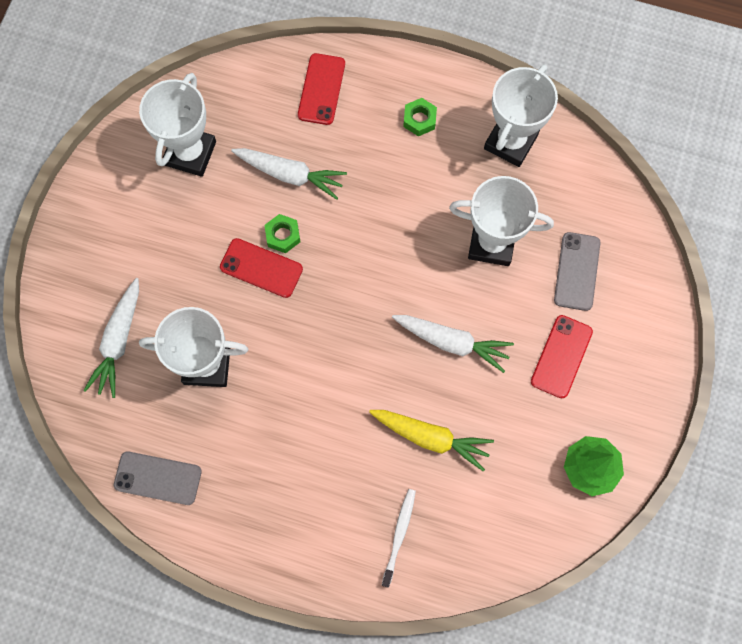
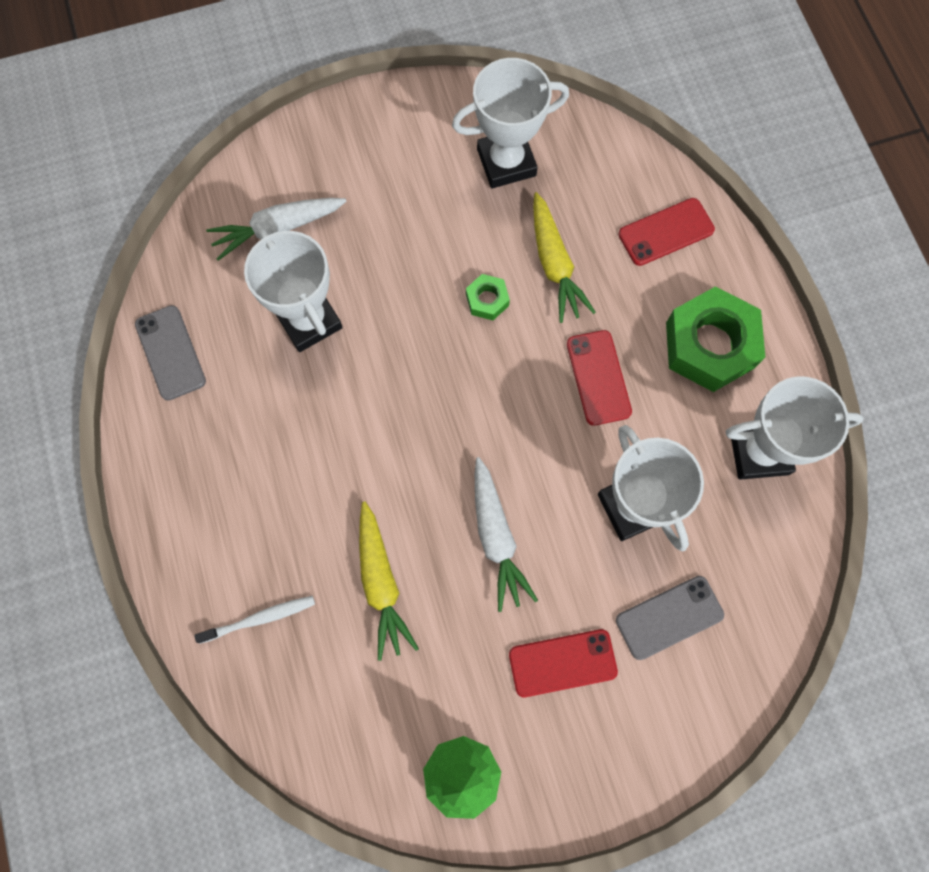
camera: 55 degrees right, 0 degrees up
(261, 268) = (439, 303): red phone -> red phone (598, 377)
(290, 175) = (554, 264): white carrot -> yellow carrot
(419, 119) = (709, 345): green nut -> green nut, size x2.15

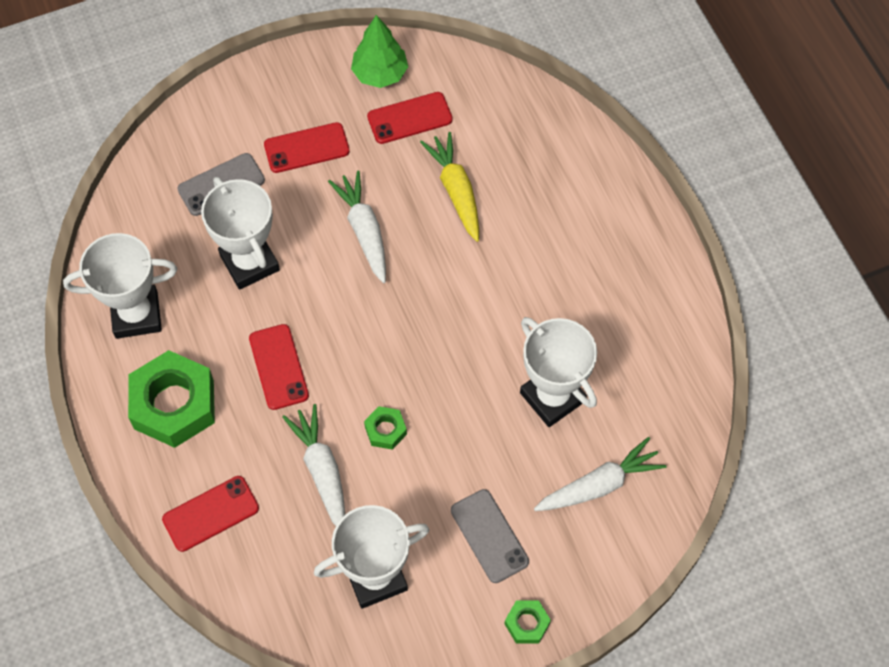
camera: 175 degrees right, 10 degrees down
(170, 353) = (674, 357): grey phone -> grey phone (489, 536)
(260, 618) = (549, 159): white toothbrush -> none
(369, 113) = (527, 624): none -> green nut
(428, 697) = (410, 118): none -> red phone
(554, 264) = (322, 471): yellow carrot -> white carrot

